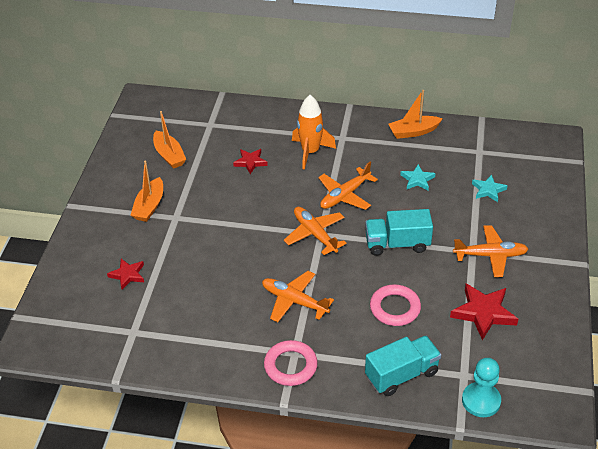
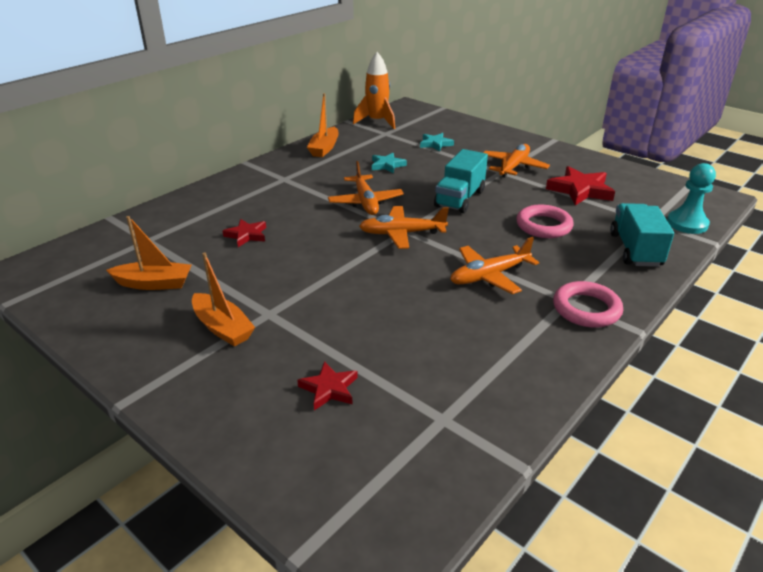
camera: 60 degrees left, 10 degrees down
(310, 152) = (280, 199): orange rocket -> orange rocket (377, 122)

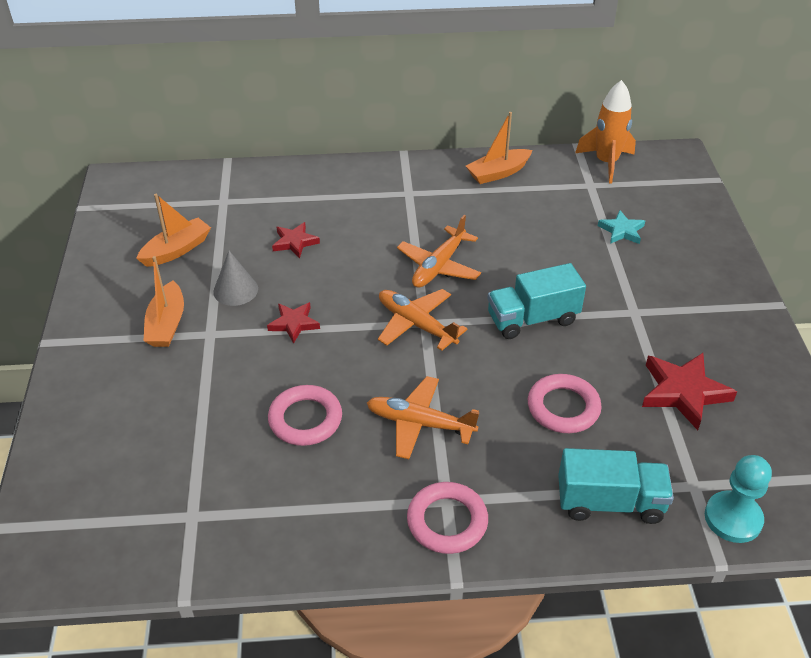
camera: 45 degrees right, 10 degrees up
(154, 283) = (176, 250): orange boat -> orange boat turned 90 degrees counterclockwise
(246, 280) = (235, 290): none -> grey cone
(329, 389) = (160, 430): red star -> red star (294, 324)
(387, 165) = (526, 231): turquoise star -> none
(420, 316) = (305, 419): none -> pink ring
(513, 167) = (660, 313): orange plane -> none
(635, 250) = (610, 502): turquoise truck -> turquoise truck turned 45 degrees clockwise

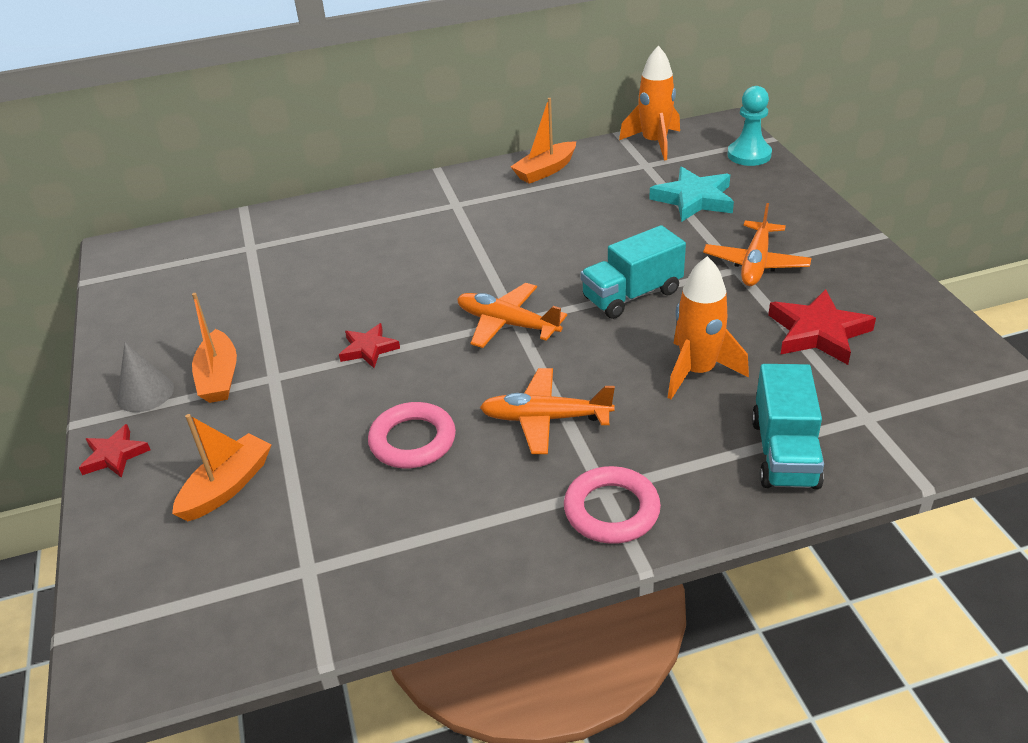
camera: 10 degrees left, 5 degrees down
(176, 250) = (209, 303): orange boat -> orange boat (227, 487)
(235, 290) = (290, 329): grey cone -> grey cone (145, 393)
(295, 242) = (344, 271): red star -> red star (114, 455)
(438, 266) = (512, 265): orange plane -> orange plane (755, 263)
(563, 407) = (697, 372): pink ring -> orange rocket
(610, 502) = (784, 453): turquoise truck -> turquoise truck turned 105 degrees clockwise
(621, 231) = (694, 199): turquoise star -> turquoise star, size x1.67
(733, 518) = (920, 440): turquoise pawn -> turquoise pawn (749, 155)

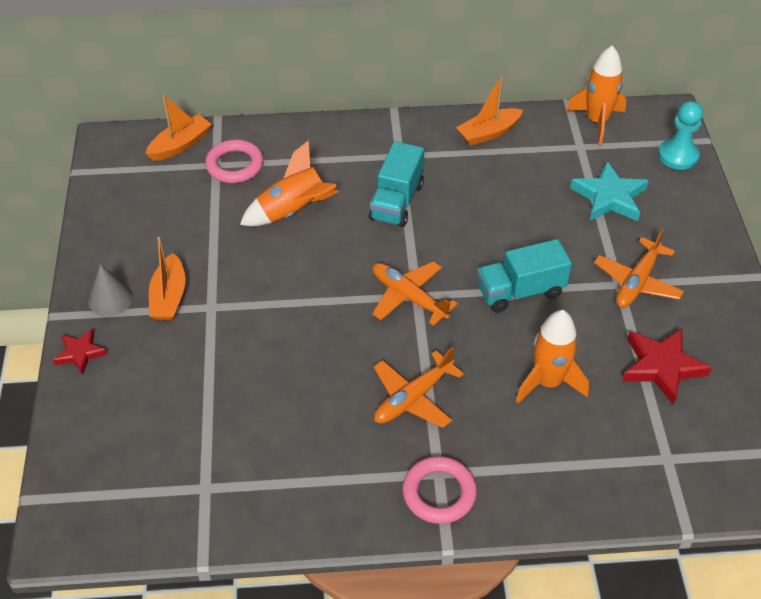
camera: 10 degrees right, 10 degrees up
(227, 487) = (159, 402): orange boat -> orange boat (180, 145)
(350, 272) = (293, 211): none -> orange rocket
(368, 349) = (291, 296): red star -> none
(412, 440) = (305, 394): pink ring -> pink ring (235, 165)
(545, 419) = (413, 398): orange plane -> orange plane turned 60 degrees counterclockwise
(784, 453) = (589, 475): turquoise truck -> turquoise truck (396, 201)

